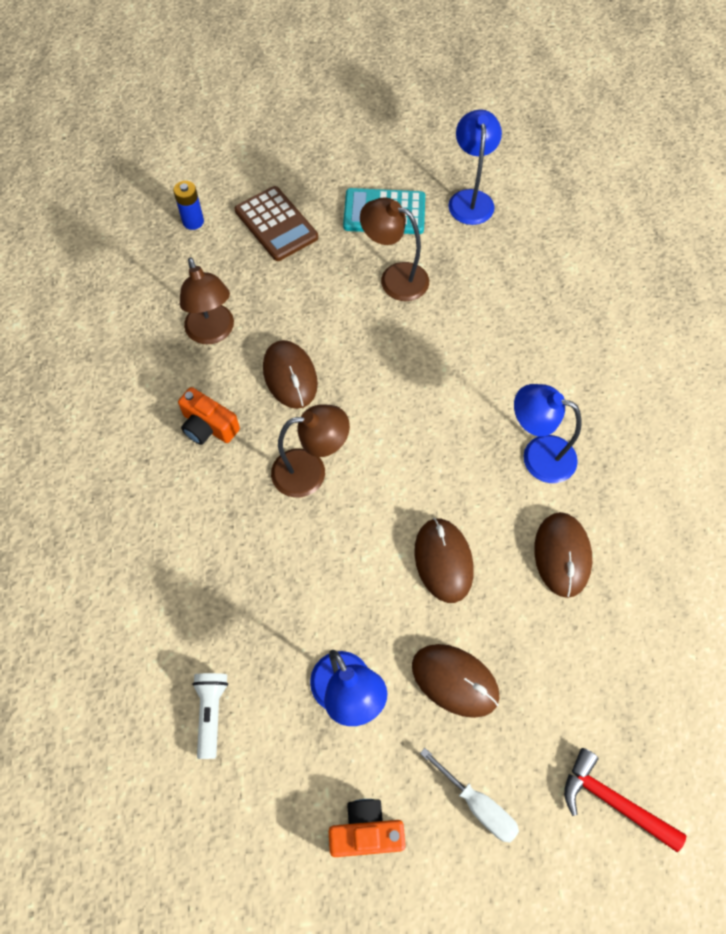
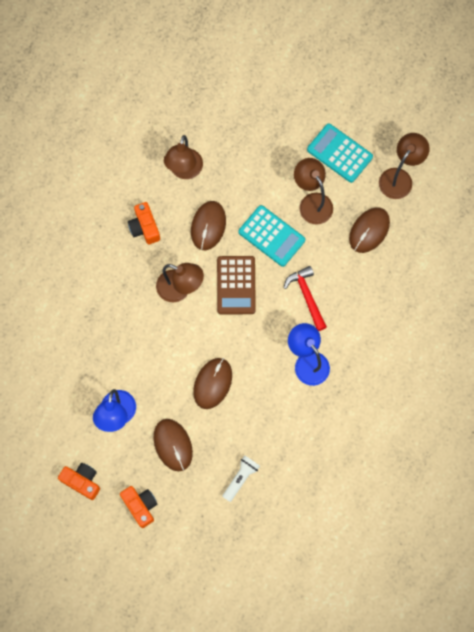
camera: 35 degrees right, 10 degrees up
(193, 221) = (222, 87): blue battery -> none
(211, 713) = (49, 380): white flashlight -> white flashlight (240, 478)
(276, 224) = (269, 120): brown calculator -> brown calculator (236, 285)
(377, 341) = (271, 236): none -> turquoise calculator
(470, 199) = (399, 177): blue lamp -> brown lamp
(477, 804) = (140, 506): white screwdriver -> orange camera
(562, 555) = (275, 422): brown mouse -> brown mouse (369, 231)
(612, 801) = (203, 549): red hammer -> red hammer (306, 296)

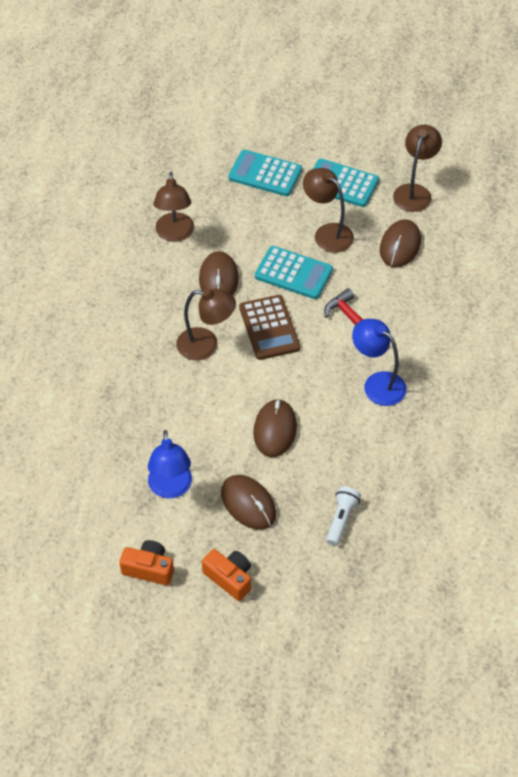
camera: 15 degrees left, 20 degrees down
(144, 227) = (146, 296): orange camera -> none
(277, 126) = (265, 174): none -> turquoise calculator

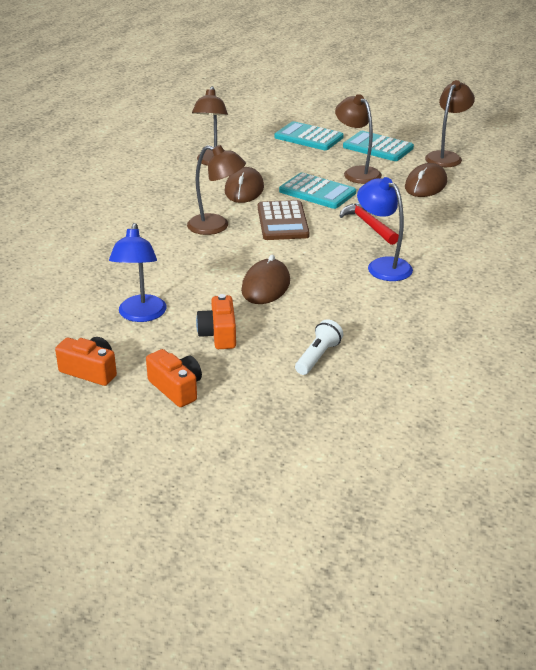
camera: 10 degrees right, 20 degrees down
(248, 504) = (219, 334): brown mouse -> orange camera

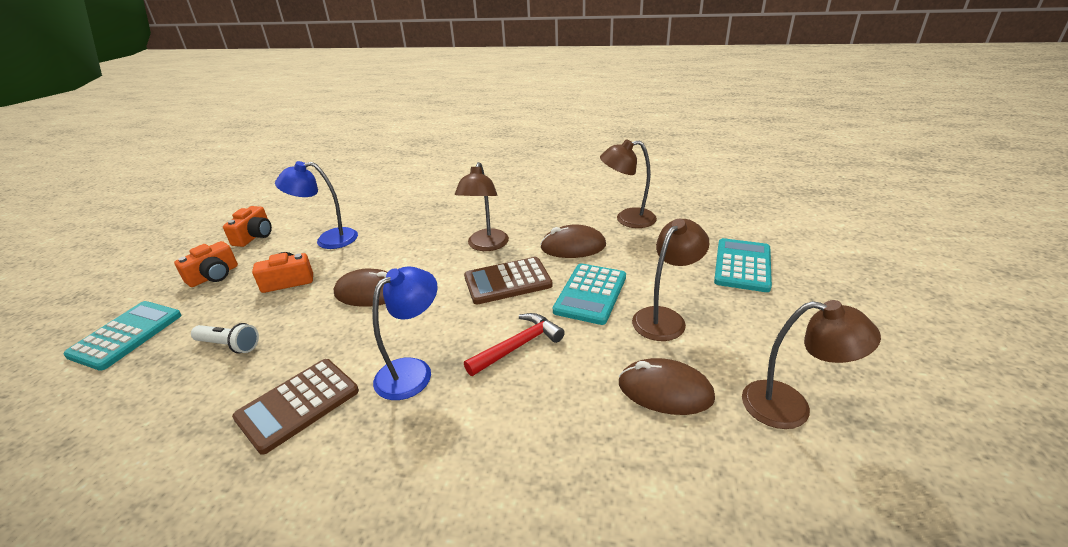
camera: 80 degrees right, 0 degrees up
(378, 147) = (762, 327): turquoise calculator -> turquoise calculator (126, 335)
(406, 312) = (298, 404): none -> brown calculator

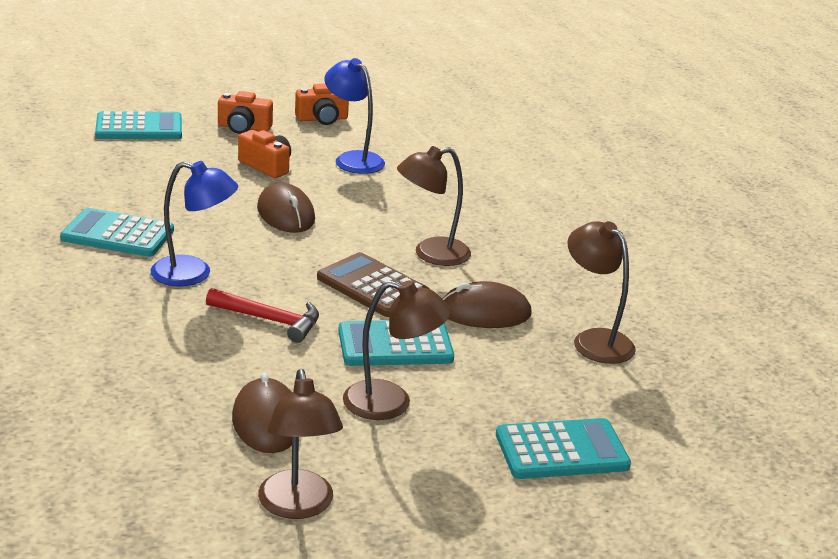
camera: 55 degrees right, 5 degrees down
(229, 345) = (161, 176): white flashlight -> none
(298, 404) = (118, 234): brown calculator -> turquoise calculator
(573, 247) = (485, 313): brown mouse -> brown mouse turned 60 degrees counterclockwise

